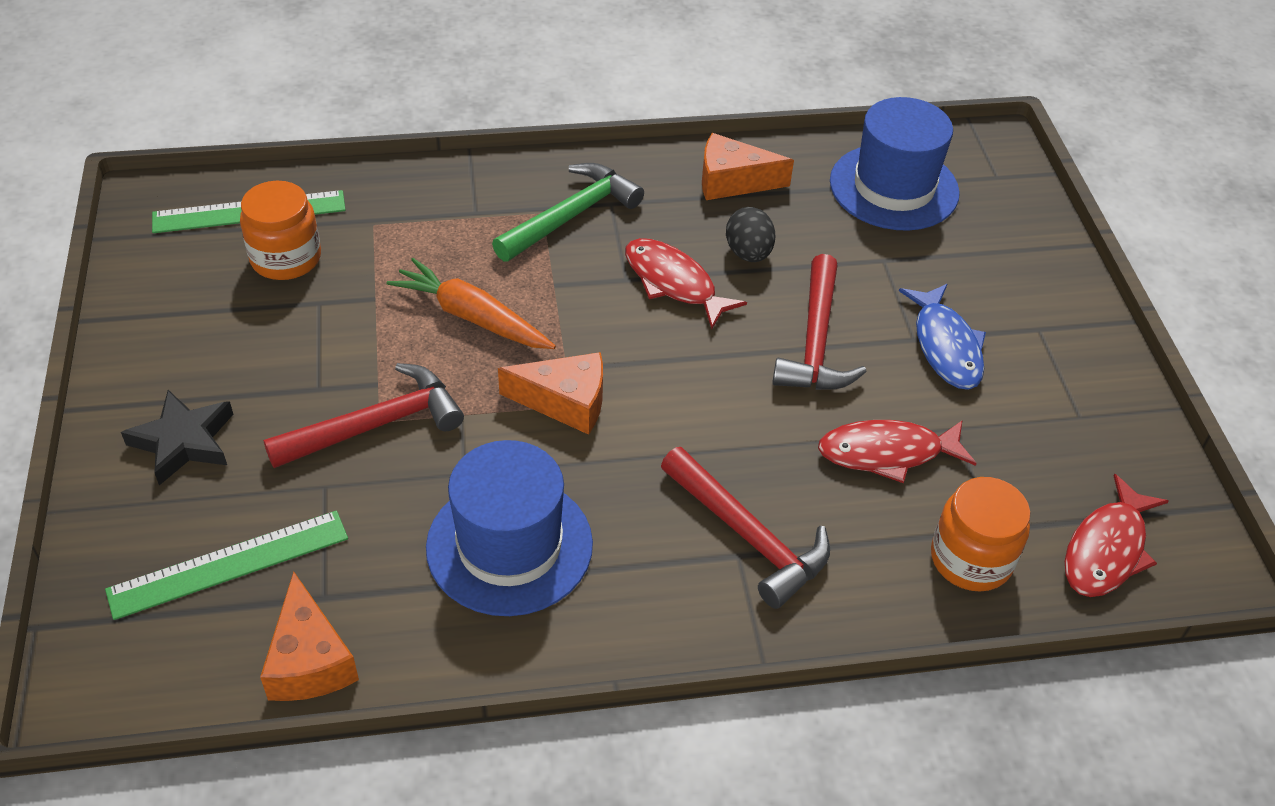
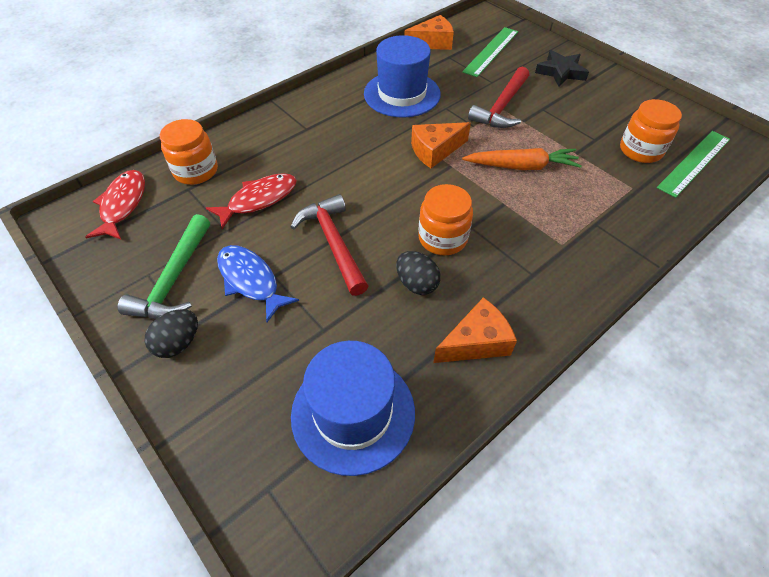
camera: 150 degrees right, 5 degrees up
(309, 660) = (432, 43): orange cheese -> orange cheese turned 120 degrees clockwise
(571, 216) = (544, 251): green hammer -> green hammer (174, 279)
(674, 283) = (442, 238): red fish -> orange jar
(748, 536) = (307, 136): red hammer -> none
(1054, 319) = (178, 343): none -> black egg

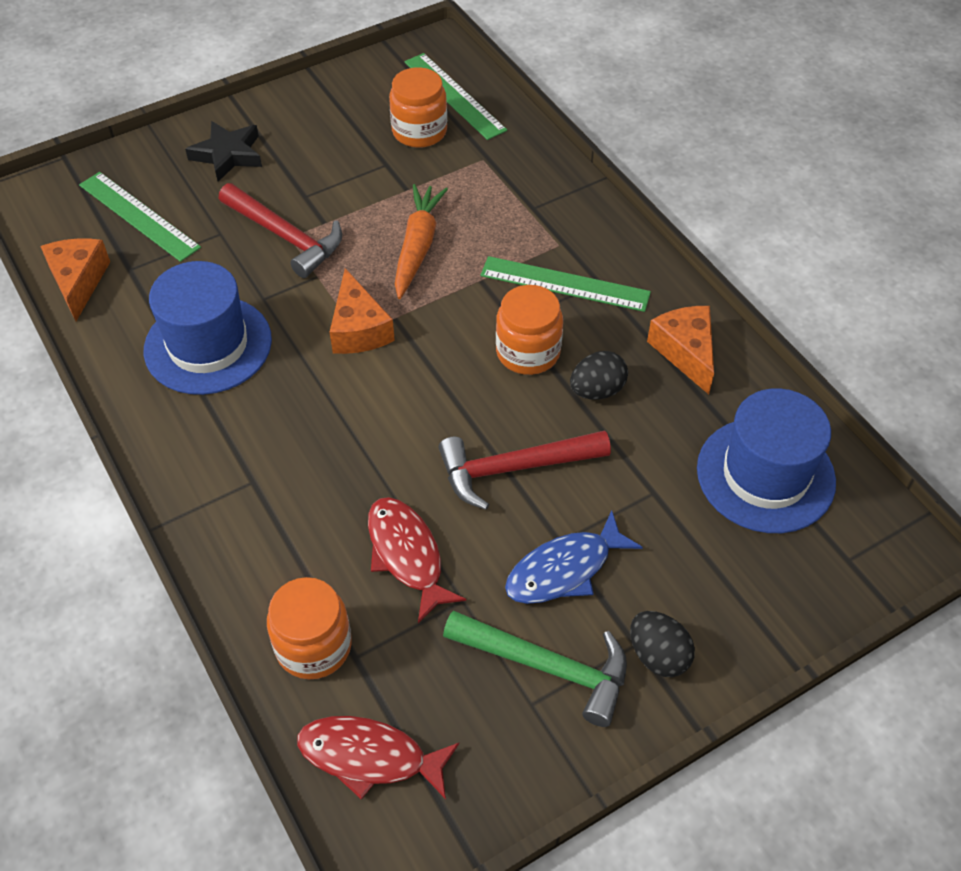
camera: 80 degrees left, 0 degrees up
(520, 252) = (565, 284): none -> green ruler

